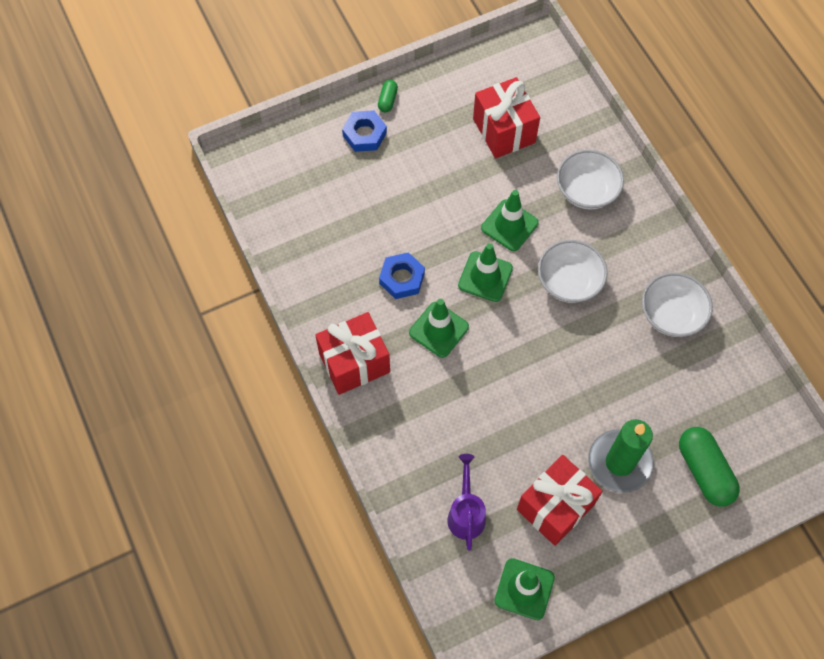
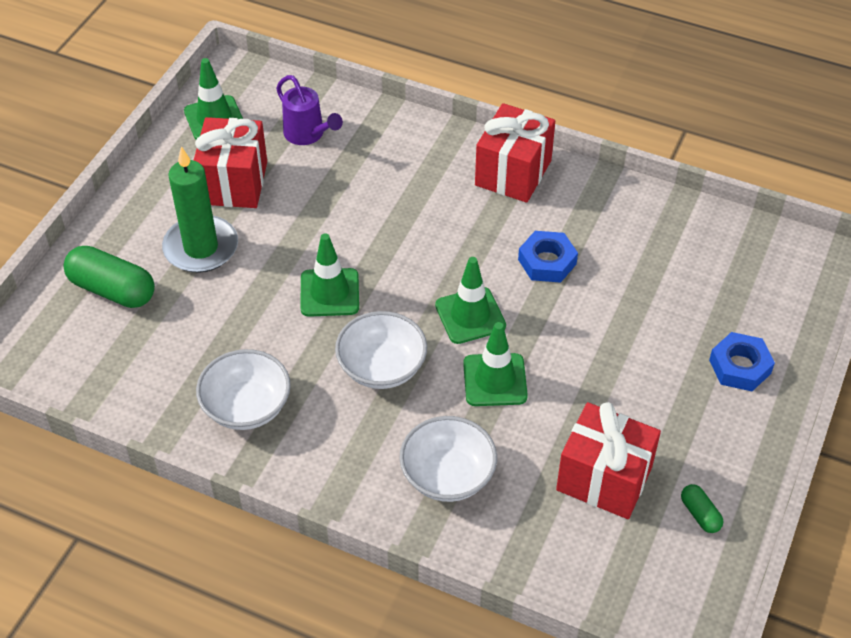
camera: 140 degrees right, 15 degrees down
(387, 100) = (762, 420): green capsule -> green capsule (700, 514)
(438, 330) = (467, 243): green traffic cone -> green traffic cone (329, 293)

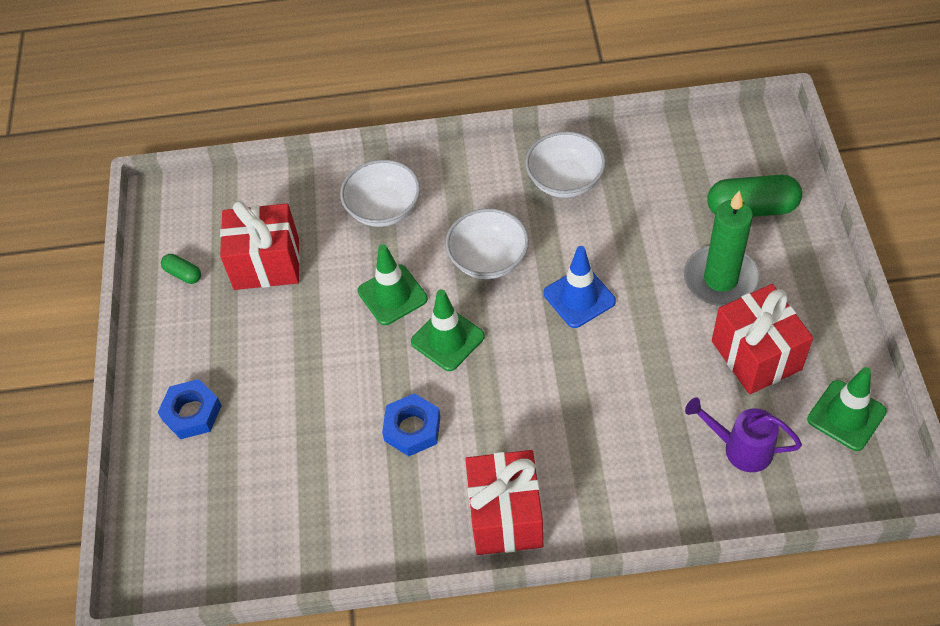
camera: 155 degrees right, 5 degrees up
(329, 293) = (579, 297): green traffic cone -> blue traffic cone

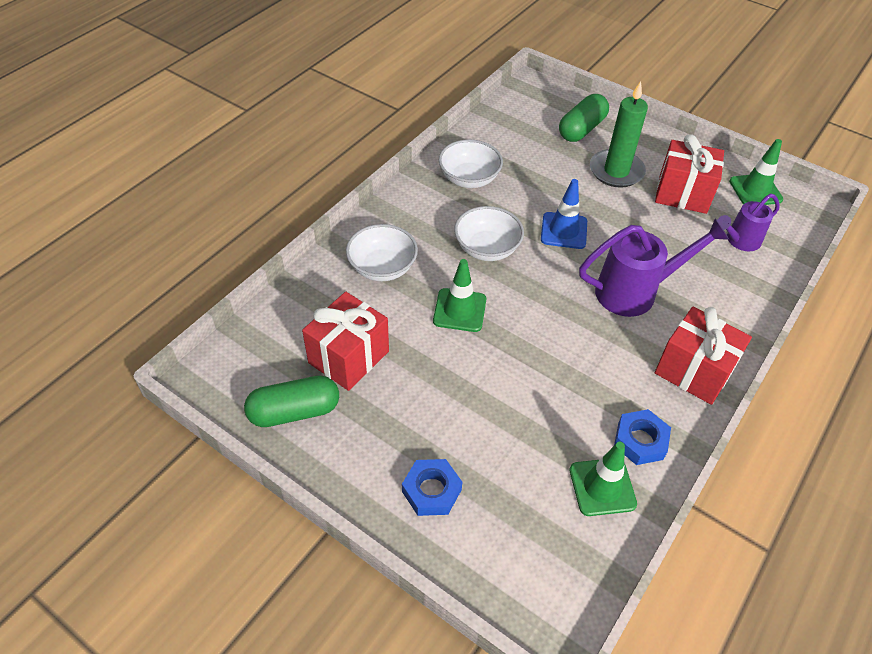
camera: 55 degrees left, 5 degrees down
(183, 274) = (294, 411): green capsule -> green capsule, size x2.01
(412, 428) = (580, 372): blue nut -> blue nut (640, 441)
(447, 339) = (527, 308): green traffic cone -> green traffic cone (602, 487)
(559, 405) = (634, 292): none -> purple watering can

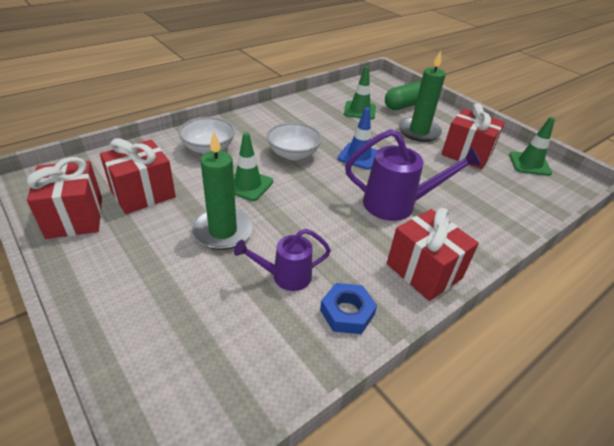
camera: 15 degrees right, 10 degrees down
(294, 411) = (75, 217): green capsule -> red gift
(431, 491) = (136, 301): blue nut -> none
(468, 382) = (223, 231): none -> green candle
(469, 178) = (305, 115): white bowl -> none
(602, 487) = (290, 341): green traffic cone -> green traffic cone (359, 110)
(739, 241) = (504, 191): purple watering can -> purple watering can (286, 276)

